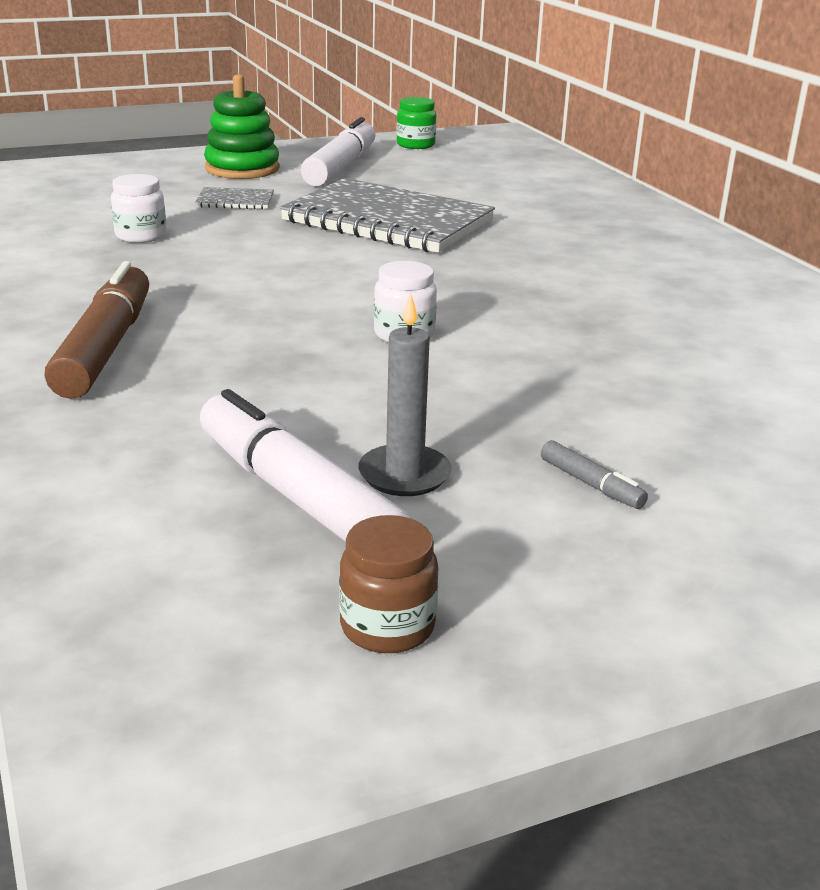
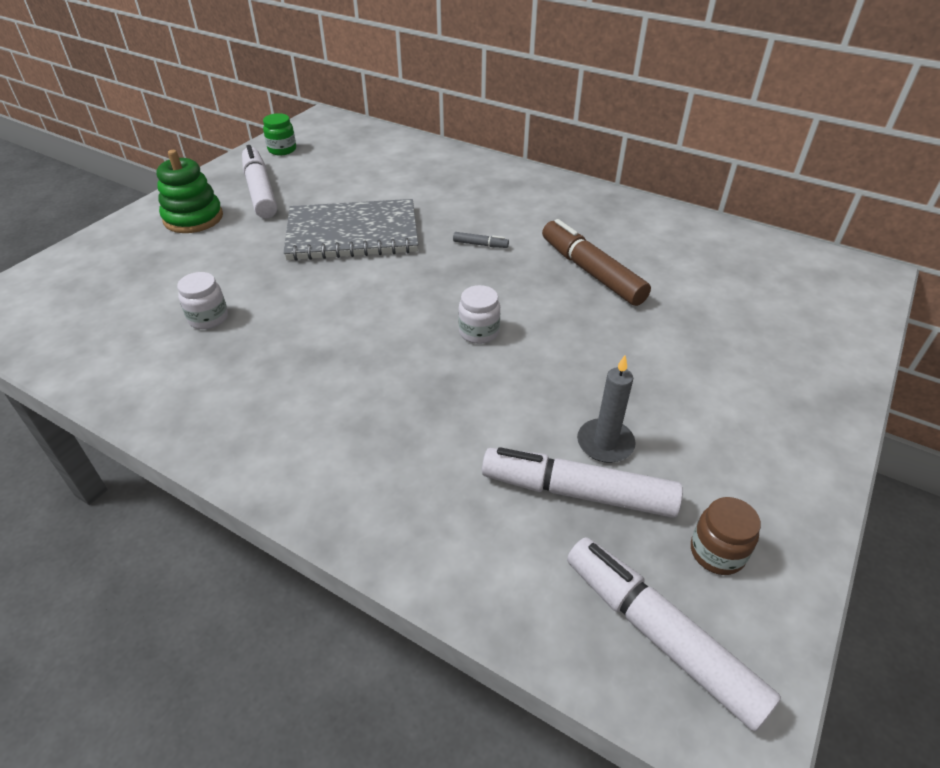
camera: 35 degrees left, 15 degrees up
(105, 348) = (324, 436): brown marker -> brown marker (591, 272)
(187, 651) = (660, 635): none -> white marker
(235, 201) = (230, 254): grey notebook -> none
(591, 484) = (687, 398): grey marker -> grey marker (480, 244)

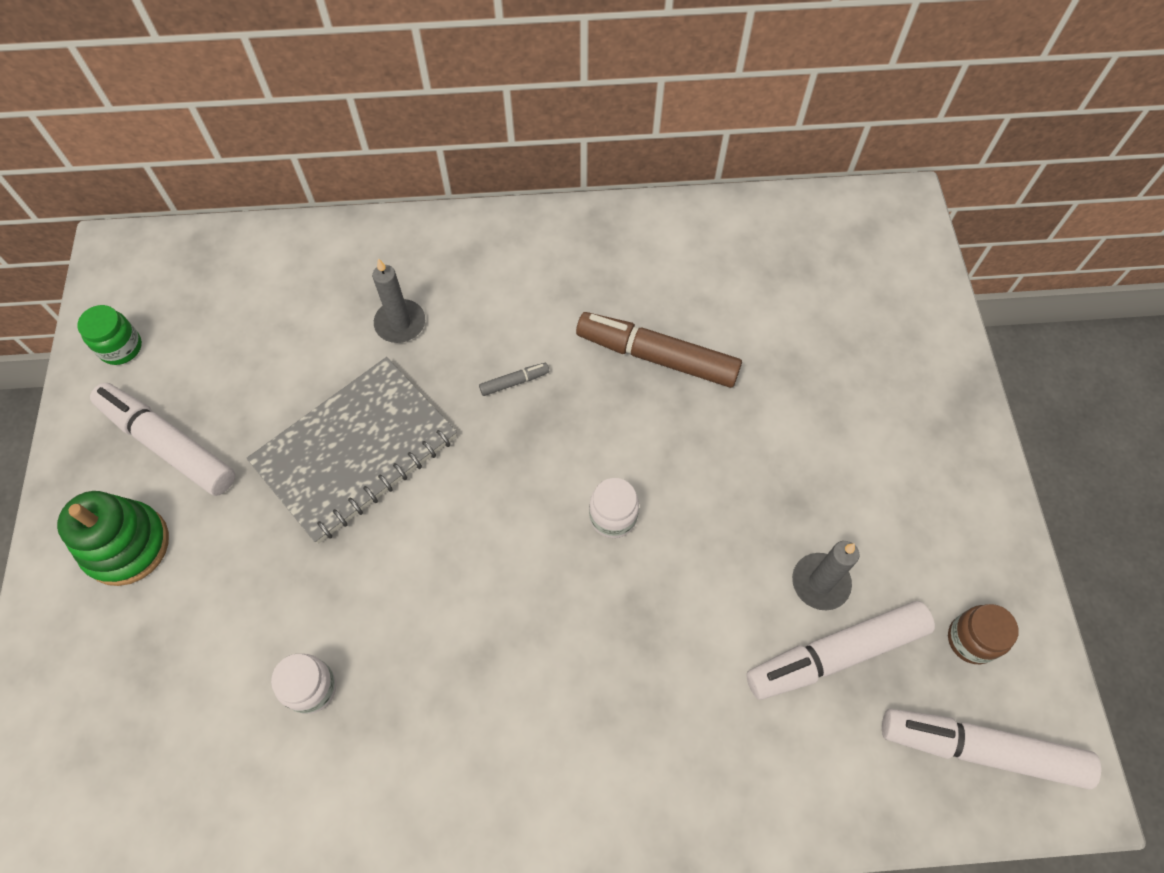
camera: 35 degrees left, 20 degrees up
(438, 195) = (400, 323): none -> grey candle

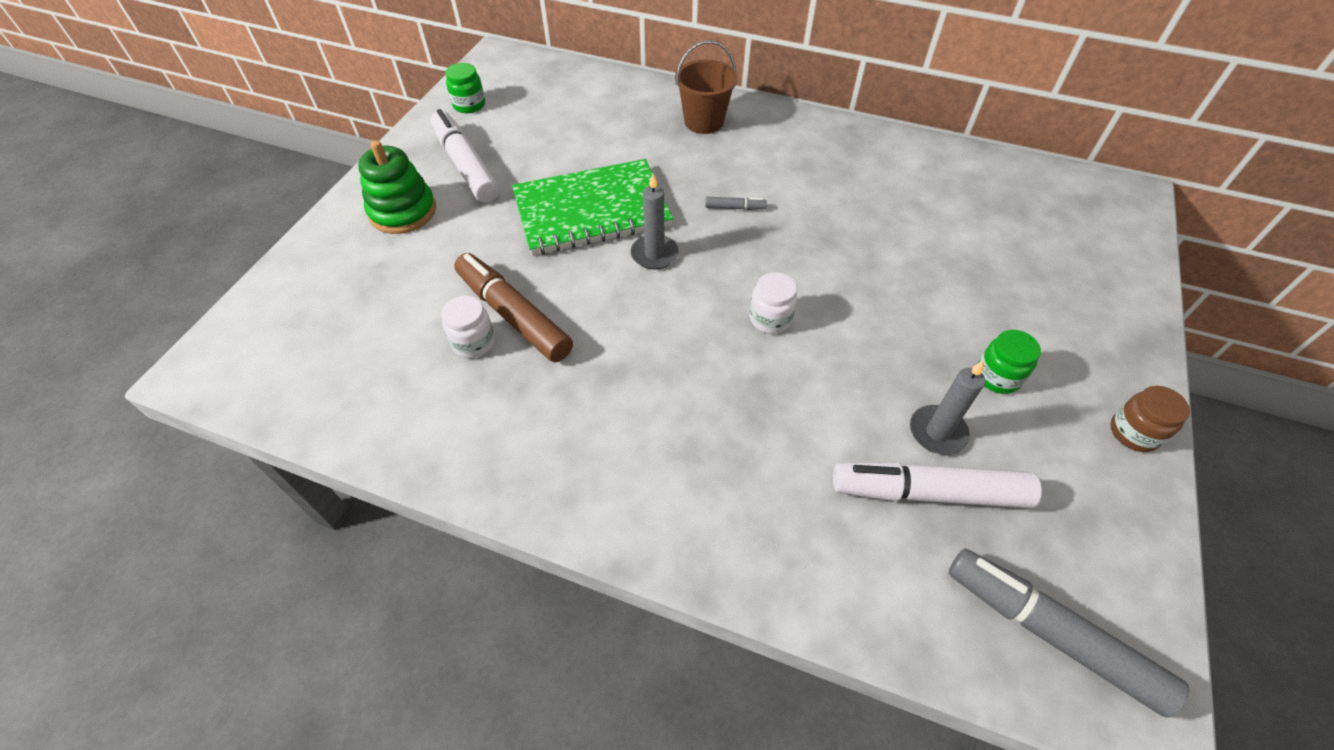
camera: 25 degrees right, 10 degrees down
(355, 451) = (592, 210): grey notebook -> green notebook
(400, 323) = (667, 148): grey candle -> grey candle (654, 254)
(425, 267) = (704, 122): none -> brown bucket
(657, 356) = (860, 228): brown marker -> brown marker (513, 315)
(851, 492) = (997, 377): none -> green jar
(971, 640) = (1076, 535): brown jar -> brown jar (1133, 433)
(980, 749) = (1050, 633): white marker -> grey marker

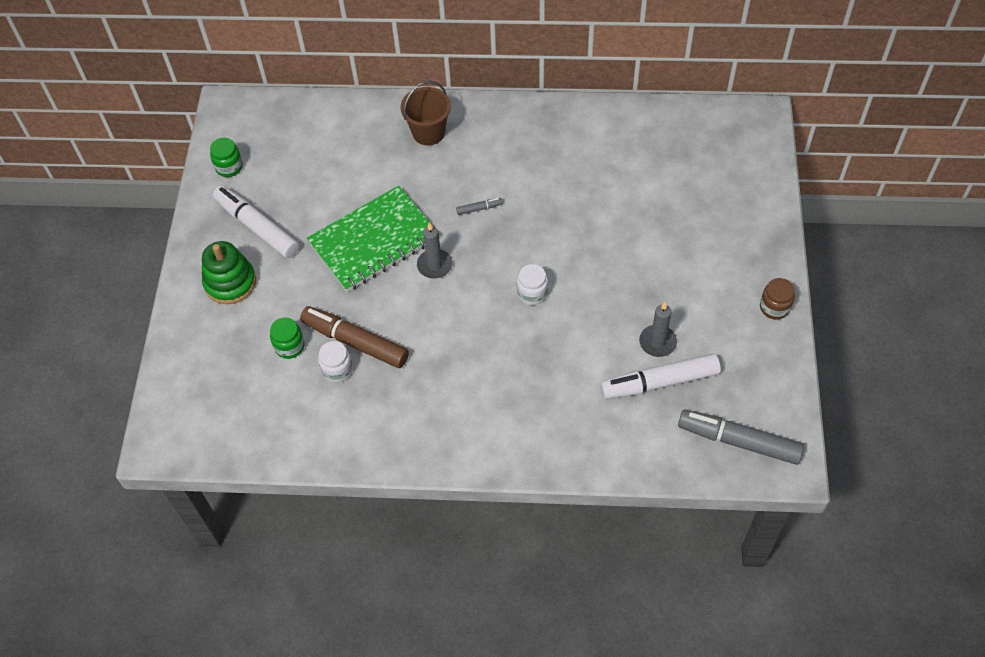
camera: 15 degrees left, 5 degrees up
(997, 377) = (688, 293): green jar -> green jar (289, 346)

